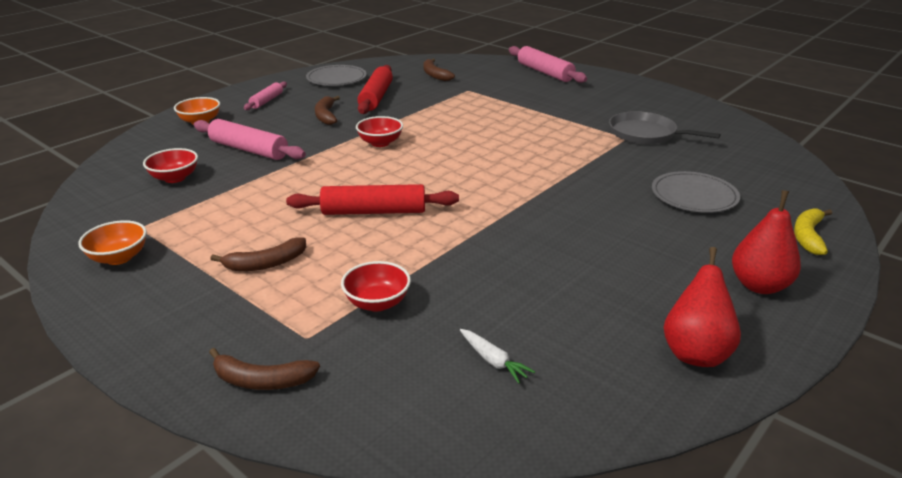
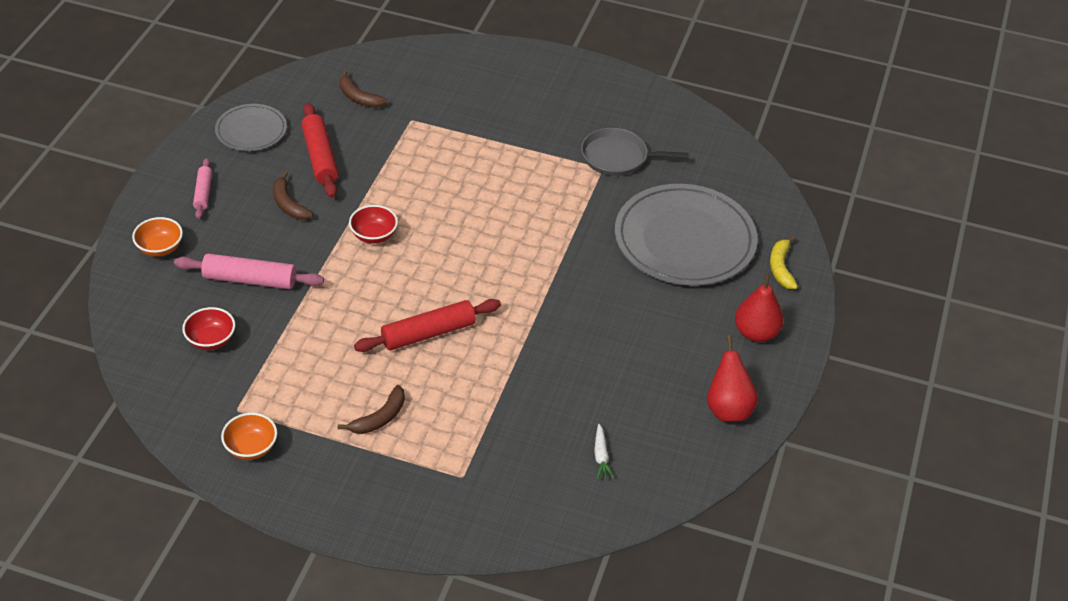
camera: 25 degrees left, 15 degrees up
(261, 380) = (456, 520): brown banana -> none
(377, 303) = (493, 431): red bowl -> none
(493, 361) = (601, 456): white carrot -> white carrot turned 60 degrees clockwise
(545, 72) = (476, 64): pink rolling pin -> none
(694, 196) = (684, 240): grey plate -> grey plate, size x1.90

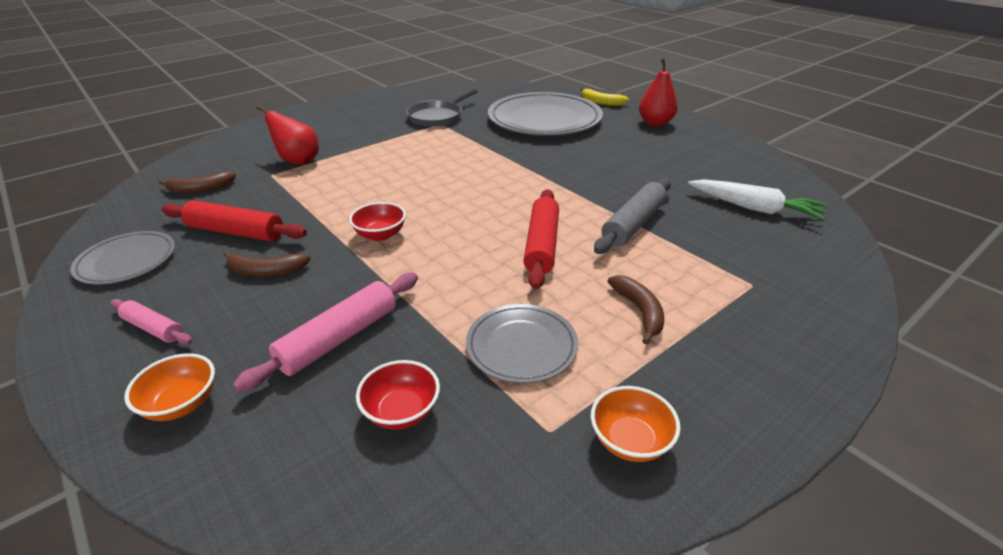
camera: 55 degrees left, 10 degrees down
(300, 369) = (521, 346): none -> grey plate
(505, 379) = (633, 224): none -> grey rolling pin
(601, 456) = (754, 208): white carrot -> white carrot, size x1.99
(728, 409) = (725, 150): red pear -> red pear (298, 161)

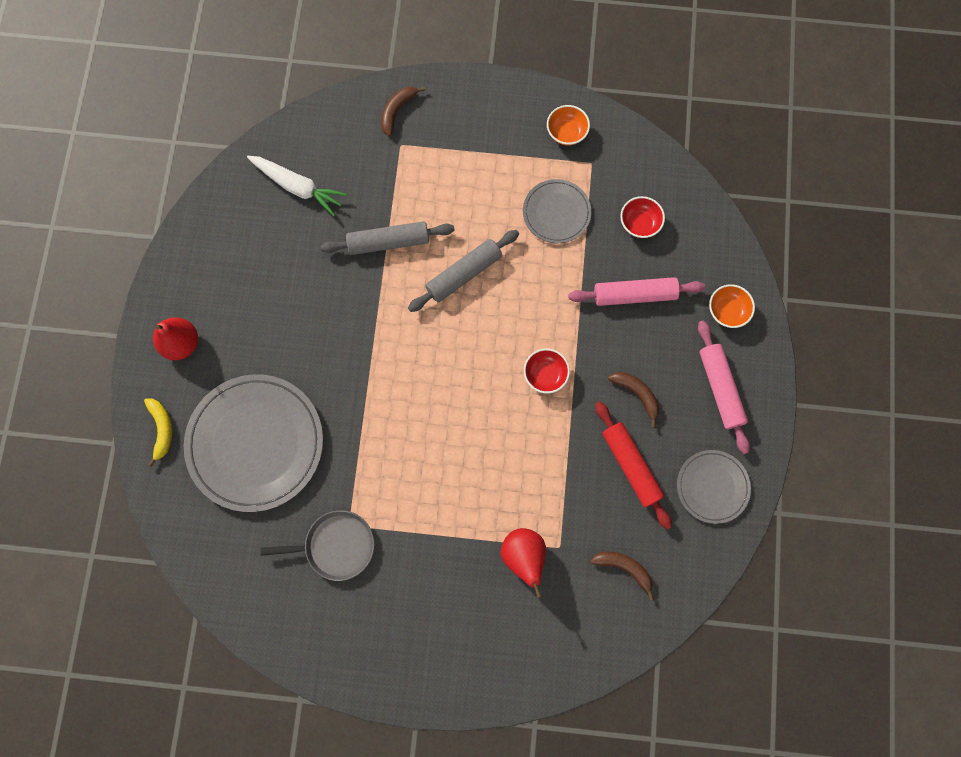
camera: 135 degrees left, 40 degrees up
(153, 328) = (720, 388): pink rolling pin -> pink rolling pin, size x1.68
(542, 245) = (464, 274): red rolling pin -> grey rolling pin
(639, 311) = (478, 181): brown banana -> brown banana (397, 111)
(754, 208) = (298, 187): white carrot -> white carrot turned 135 degrees clockwise

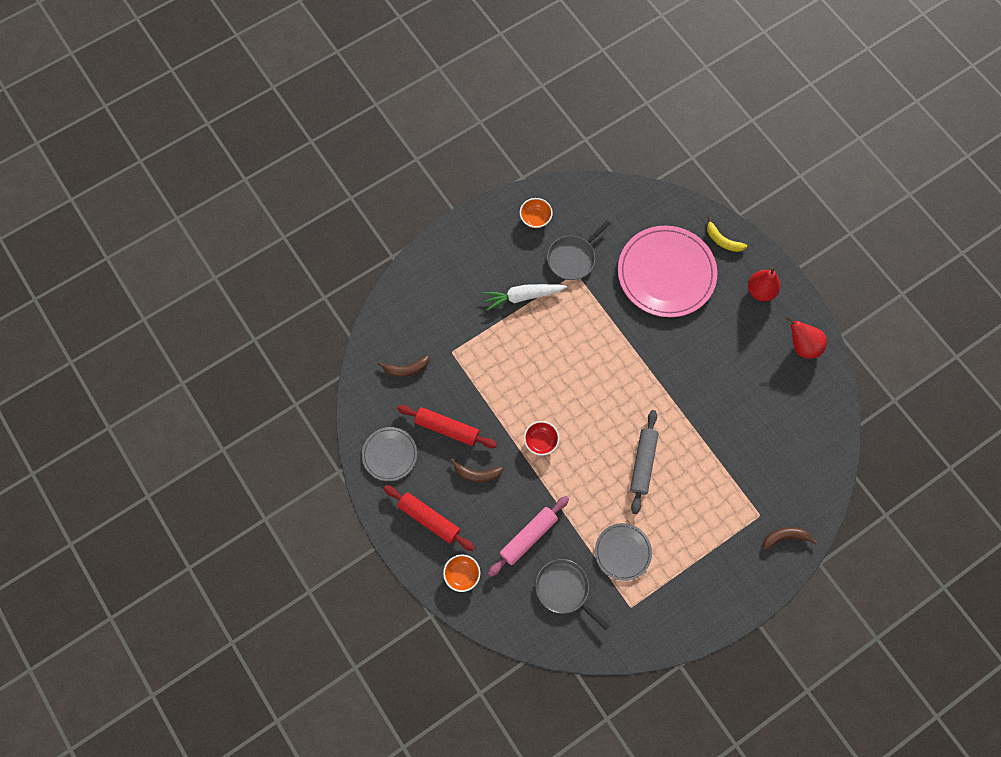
camera: 140 degrees right, 5 degrees down
(255, 443) = (666, 273): grey plate -> pink plate
(298, 187) = (792, 434): white carrot -> white carrot (523, 296)
(388, 242) = (706, 445): grey rolling pin -> none
(397, 111) = (785, 537): brown banana -> brown banana turned 90 degrees counterclockwise
(523, 556) = (467, 331): red pear -> red pear (802, 346)
(566, 133) = (665, 616): orange bowl -> orange bowl (535, 218)
(639, 223) = (564, 589): red bowl -> grey pan
(720, 388) = (429, 519): pink rolling pin -> red rolling pin

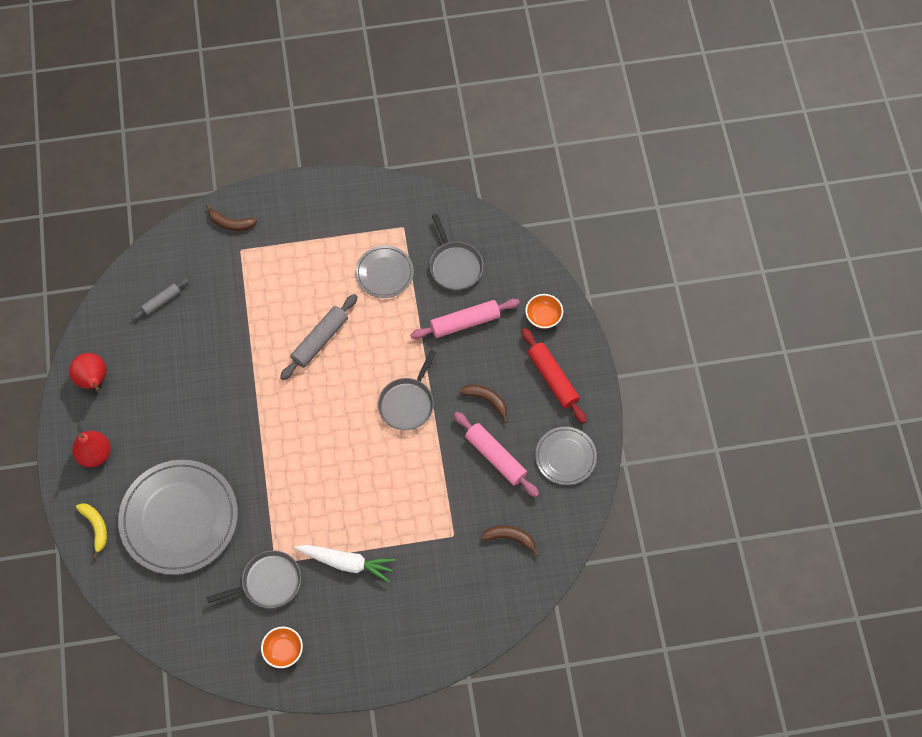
camera: 155 degrees left, 5 degrees down
(447, 428) = (495, 457): red rolling pin -> pink rolling pin
(541, 441) = (407, 403): red bowl -> grey pan
(666, 273) = (179, 518): pink plate -> grey plate
(794, 436) = (161, 301): none -> grey rolling pin

